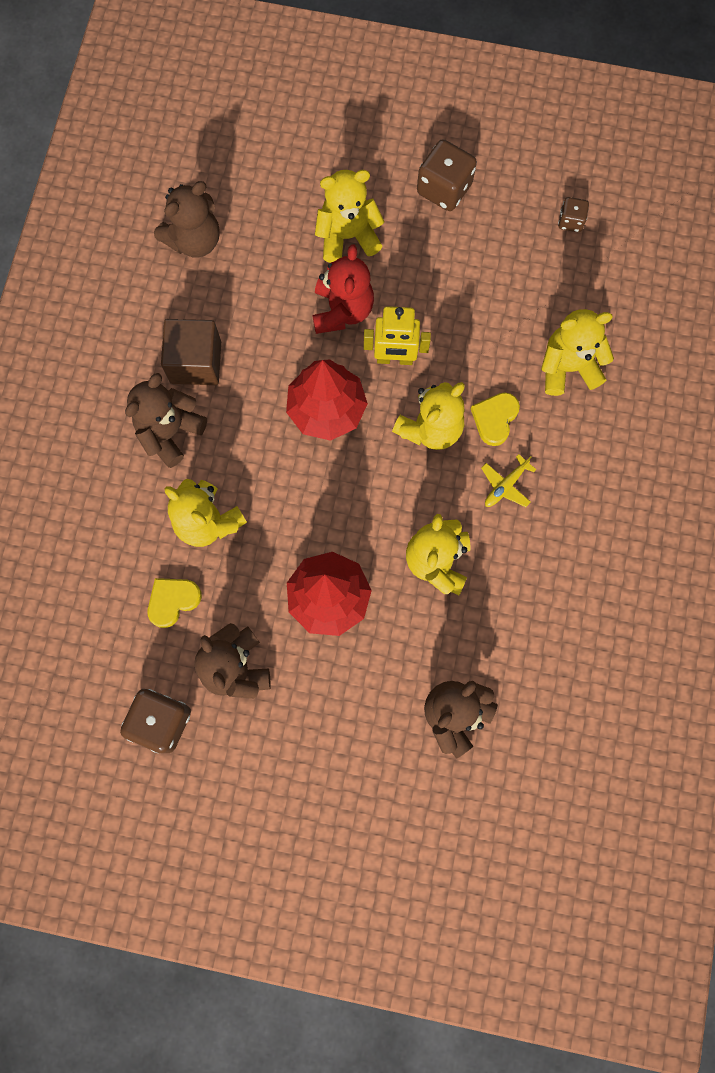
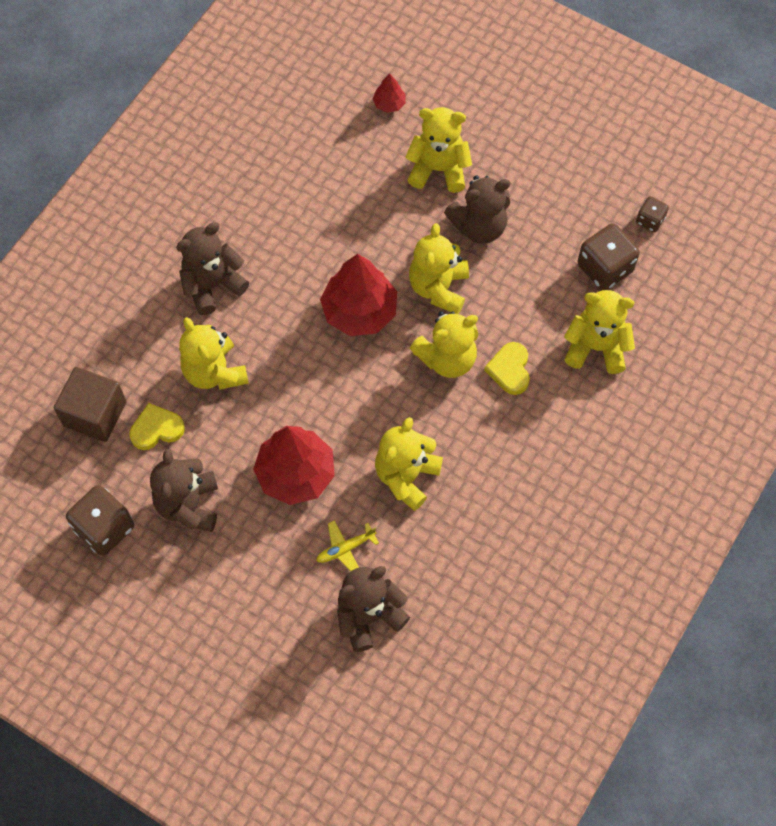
camera: 20 degrees right, 10 degrees down
(194, 240) = (300, 130): brown teddy bear -> brown teddy bear (479, 226)
(196, 362) = (259, 233): brown cube -> brown cube (95, 414)
(273, 184) = (389, 104): none -> red tree
(342, 310) = (408, 231): red teddy bear -> none
(394, 359) = (438, 288): yellow robot -> yellow teddy bear
(444, 189) = (543, 156): brown dice -> brown dice (605, 268)
(495, 419) = (510, 370): yellow heart -> yellow heart turned 45 degrees counterclockwise
(505, 485) = (496, 431): yellow plane -> yellow plane (345, 548)

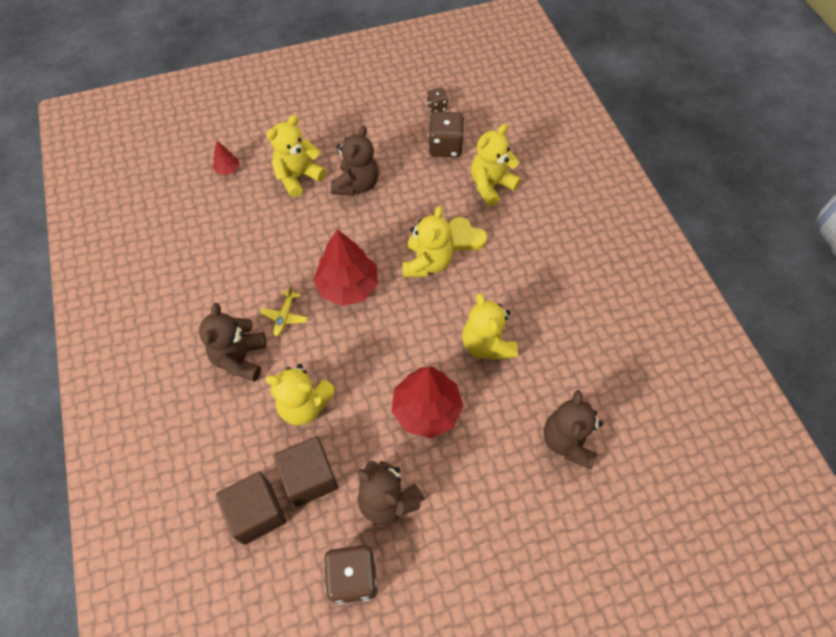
camera: 50 degrees left, 5 degrees down
(156, 429) = (310, 477): yellow heart -> brown cube
(345, 548) = (507, 419): yellow plane -> yellow plane (285, 316)
(438, 288) = (375, 233): yellow teddy bear -> none

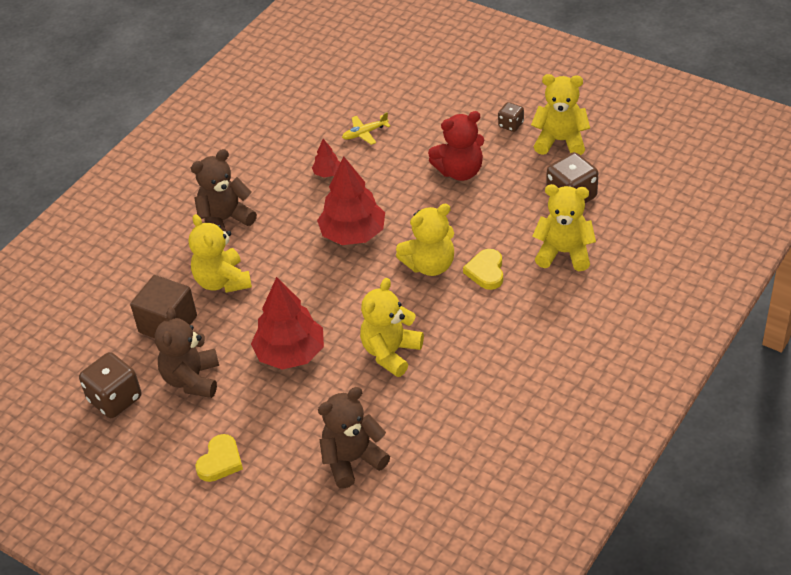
camera: 55 degrees right, 15 degrees down
(228, 169) = (384, 91): red tree -> red tree (327, 173)
(257, 513) = (114, 315): brown cube -> none
(285, 316) = (286, 218): yellow plane -> yellow plane (365, 133)
(298, 177) = (425, 134): yellow teddy bear -> yellow teddy bear (560, 141)
(356, 184) = (460, 171): brown teddy bear -> red teddy bear
(437, 107) = (611, 162): brown dice -> brown dice (511, 125)
(492, 537) = (220, 461): none -> yellow heart

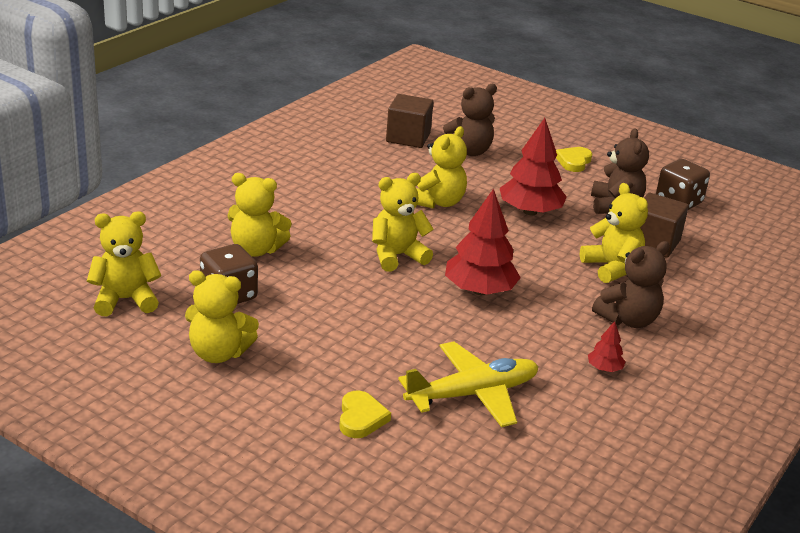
camera: 175 degrees right, 15 degrees down
(327, 173) = (516, 353): red tree -> red tree (604, 368)
(365, 133) = (472, 394): yellow plane -> yellow plane, size x2.18
(430, 478) = (408, 137): none -> brown cube
(460, 171) = (352, 335): red teddy bear -> none
(486, 271) = (340, 245): yellow heart -> yellow heart (361, 418)
(511, 125) = (276, 380): brown dice -> none
(654, 179) = (125, 300): none -> yellow teddy bear

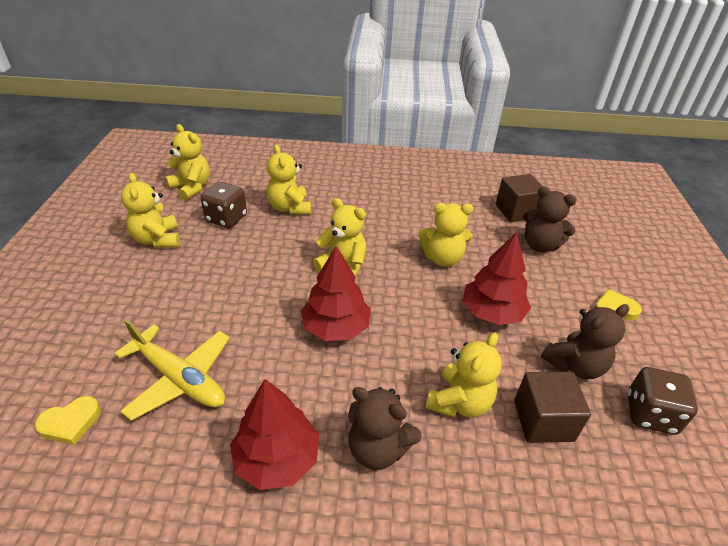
camera: 60 degrees right, 10 degrees up
(361, 418) = (114, 329): yellow heart -> yellow heart (70, 422)
(604, 368) = (277, 459): red tree -> red tree, size x2.16

